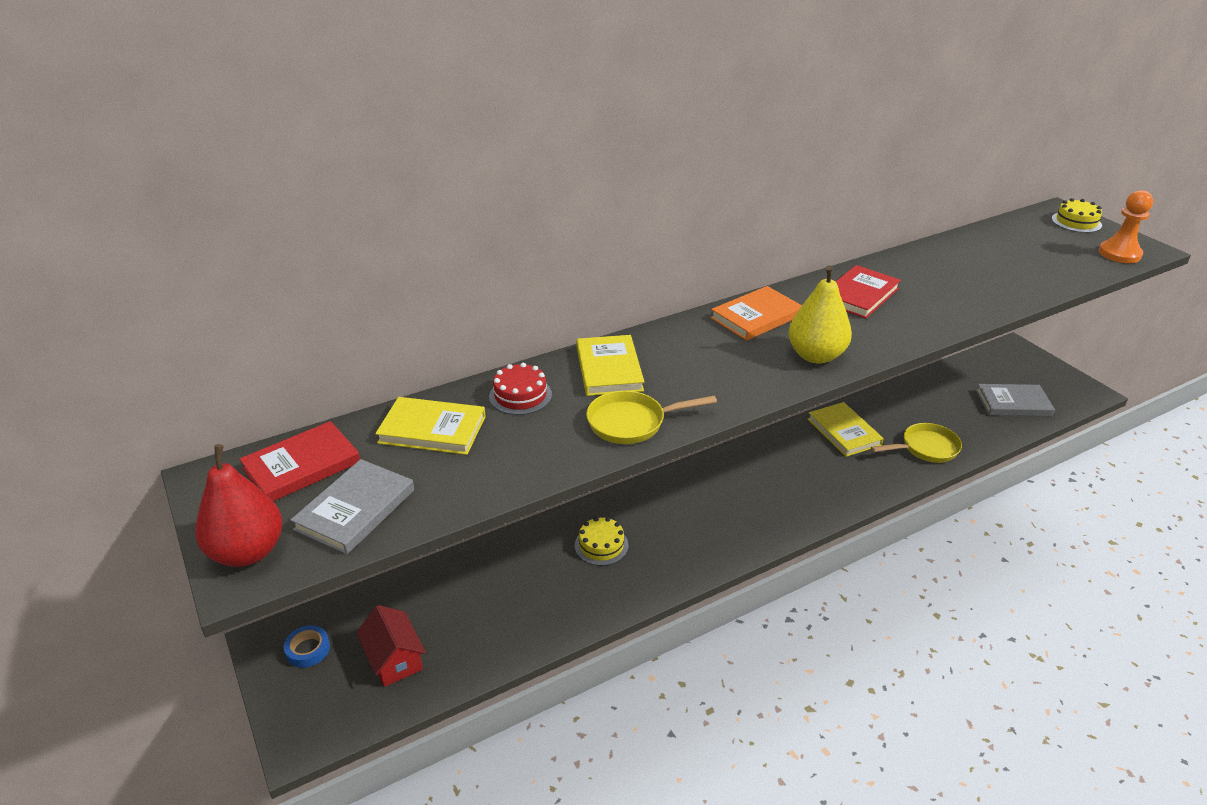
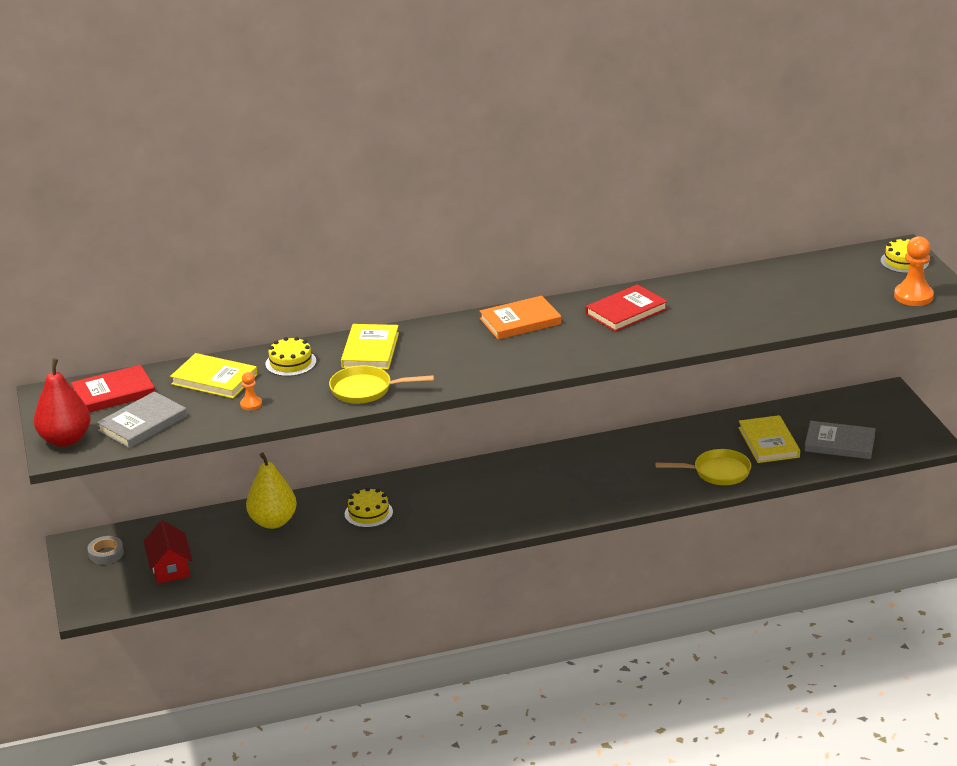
camera: 15 degrees right, 5 degrees down
(308, 649) = (106, 553): blue tape -> grey tape
(494, 460) = (251, 404): none -> orange pawn
(520, 395) = (291, 363): red cake -> yellow cake
(815, 355) = (547, 357): yellow pear -> yellow pear (273, 522)
(844, 432) = (646, 450): yellow book -> yellow book (768, 442)

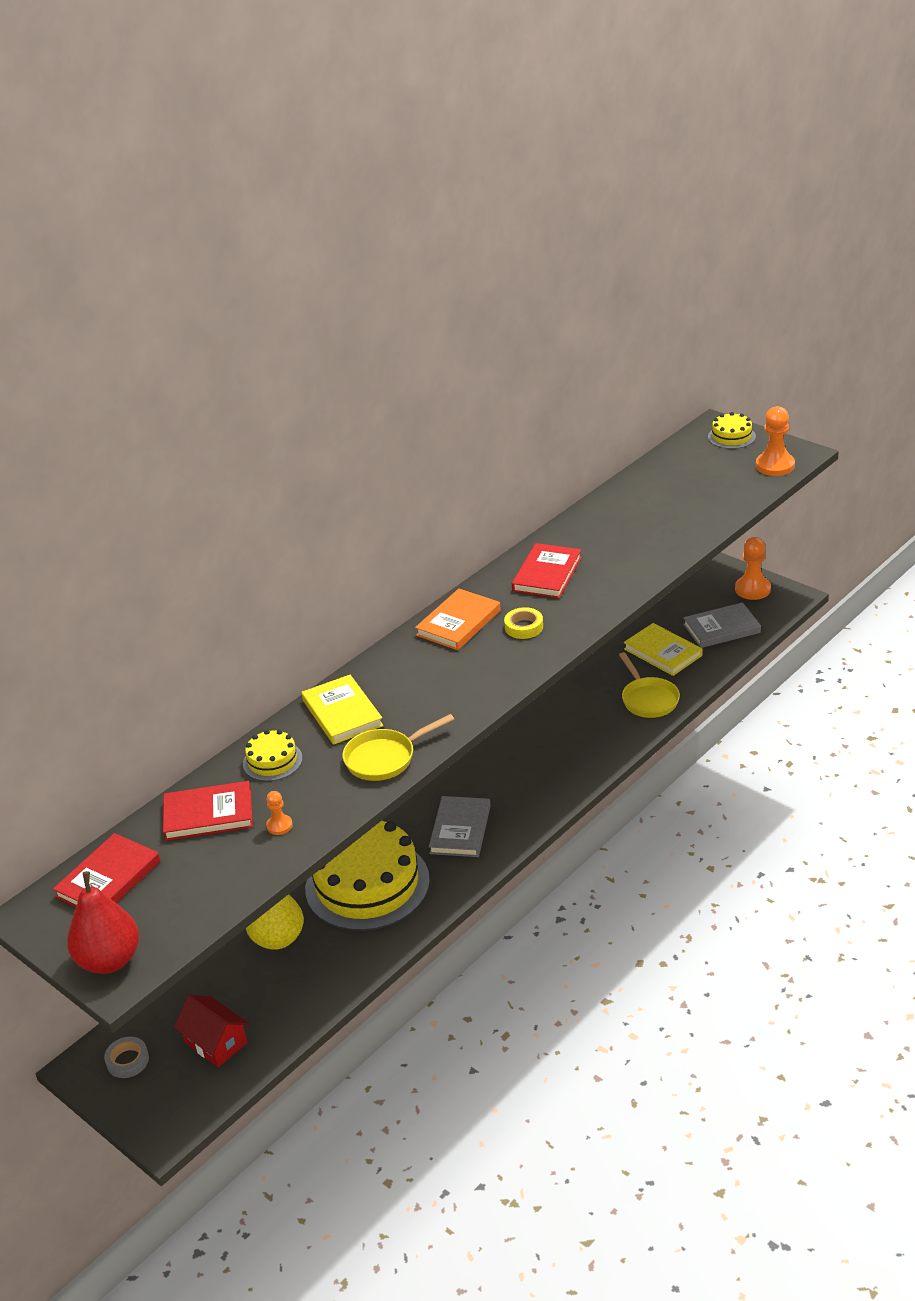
camera: 30 degrees left, 5 degrees up
(142, 423) = (181, 901): grey book -> grey book (460, 829)
(214, 379) = (208, 814): yellow book -> red book
(368, 513) = (367, 884): yellow cake -> yellow cake, size x2.28
(565, 341) = (524, 627): none -> yellow tape
(717, 472) = (648, 699): yellow pan -> yellow pan turned 105 degrees clockwise
(902, 423) = (752, 589): none -> orange pawn

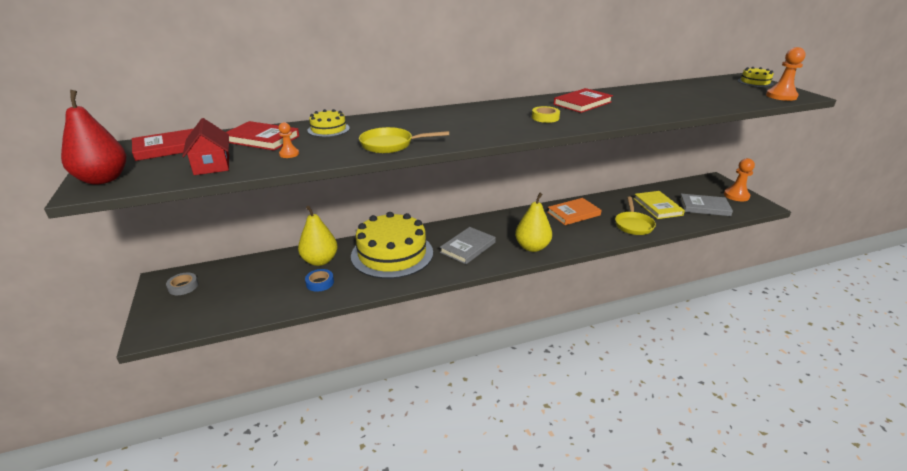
camera: 25 degrees right, 5 degrees down
(215, 1042) = (232, 297): red house -> red house (212, 164)
(312, 969) = (320, 283): none -> blue tape
(342, 713) = (393, 122): yellow book -> none
(458, 623) = (506, 108): orange book -> orange book (573, 213)
(543, 793) = (532, 247): none -> yellow pear

